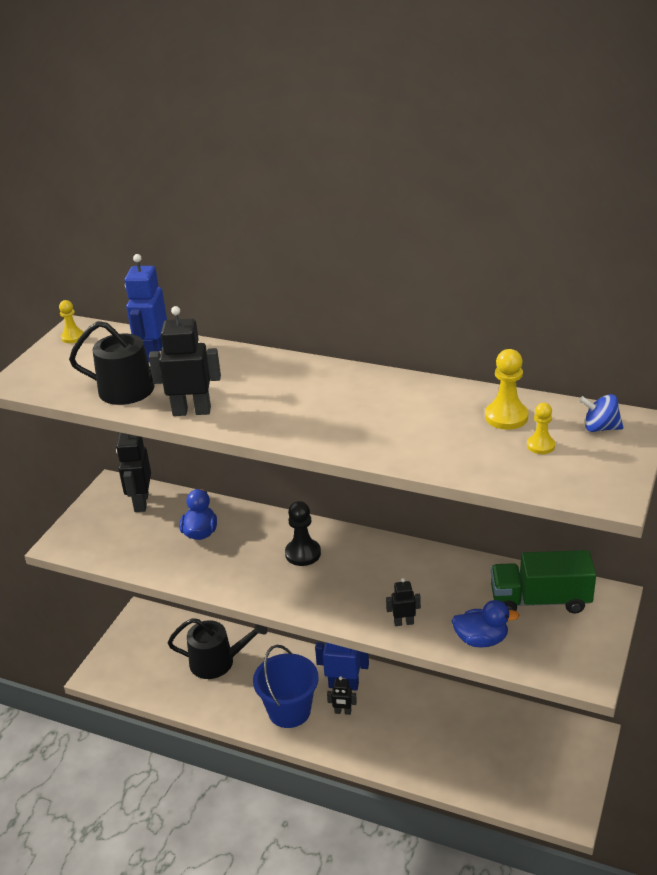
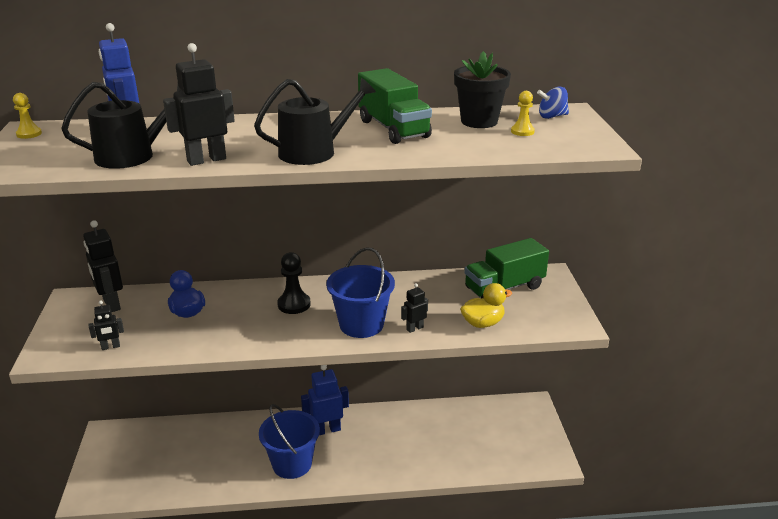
camera: 30 degrees left, 5 degrees down
(218, 662) = (204, 447): black watering can -> black watering can (314, 152)
(343, 712) = (338, 450): black robot -> black robot (110, 347)
(353, 600) = (361, 324): none -> blue bucket
(402, 407) = (393, 129): none -> green truck
(481, 640) = (482, 323): blue duck -> yellow duck
(506, 417) = (479, 121): yellow pawn -> black flower pot

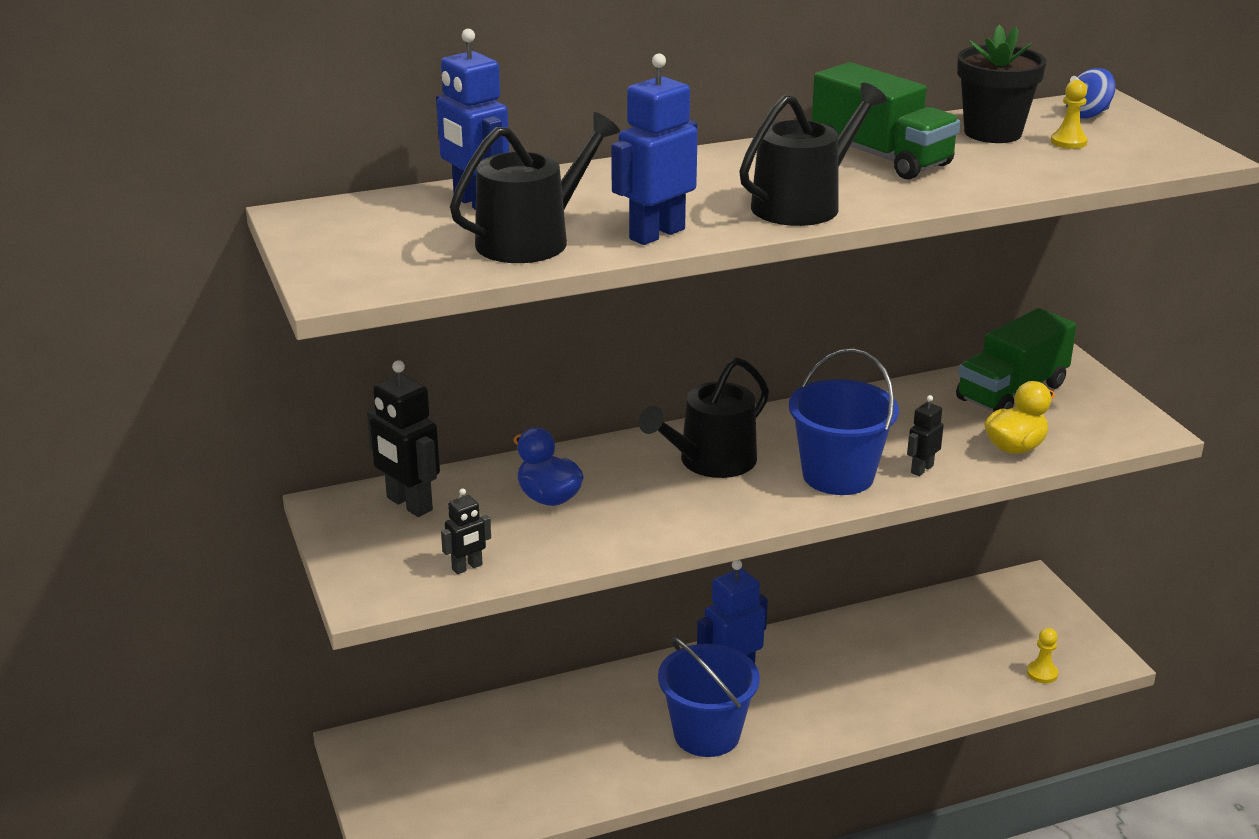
camera: 15 degrees left, 0 degrees up
(29, 134) = (314, 224): yellow pawn -> yellow pawn (1042, 673)
(206, 160) = (656, 234): black robot -> blue robot
(294, 304) = (710, 461): black pawn -> black watering can

